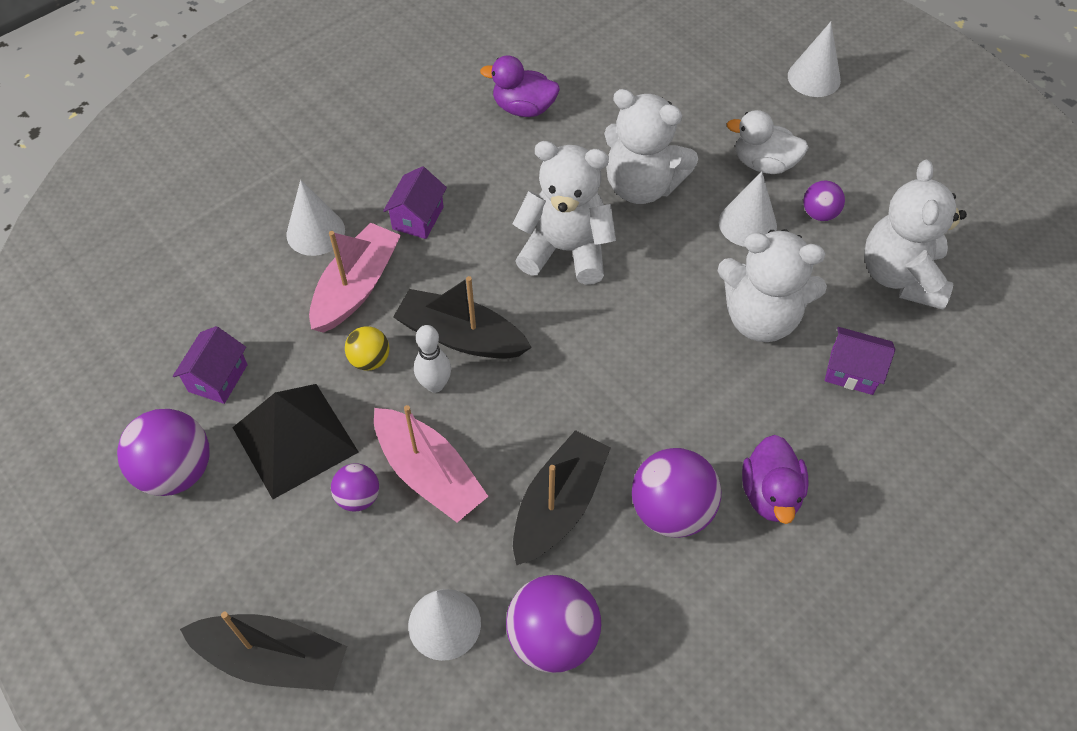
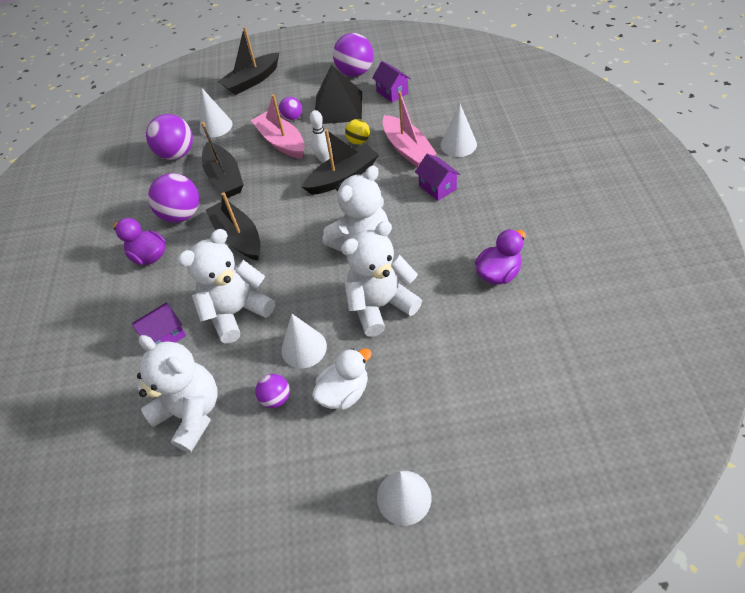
camera: 130 degrees right, 5 degrees down
(429, 473) = (281, 142): pink boat -> pink boat turned 60 degrees clockwise
(655, 398) = (238, 237): none -> black boat

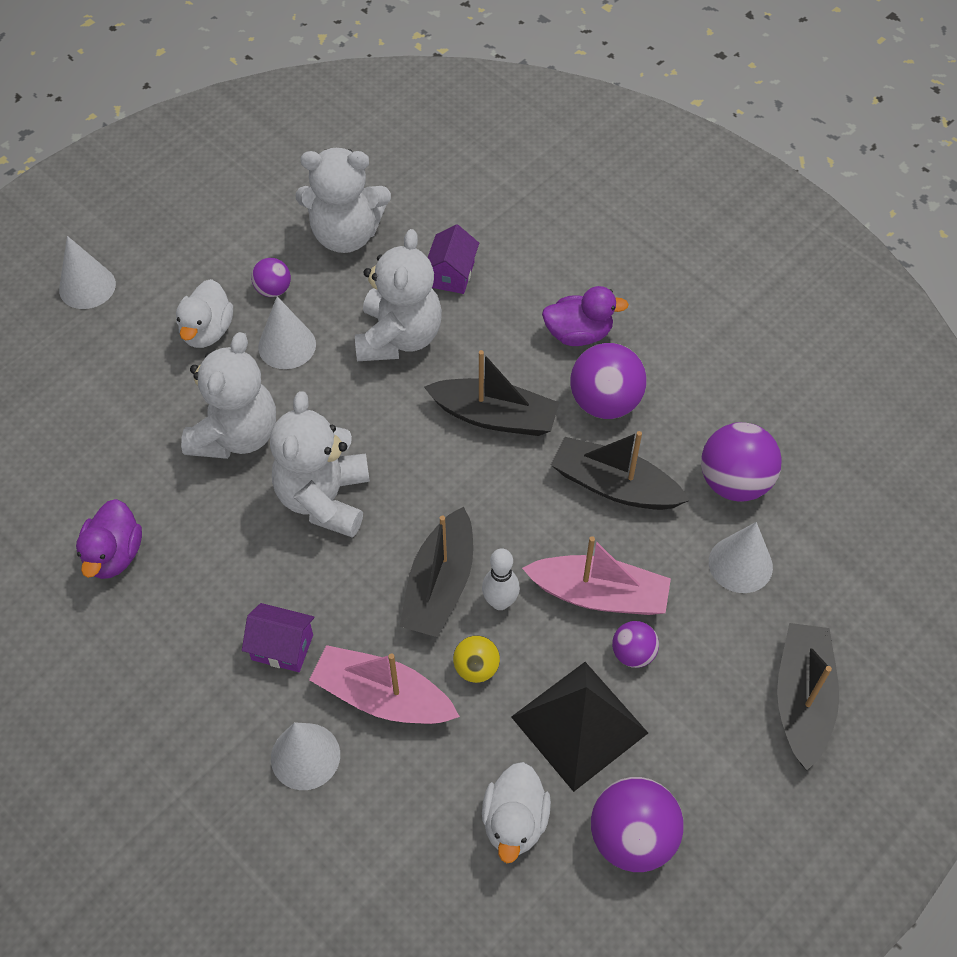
camera: 135 degrees right, 5 degrees up
(392, 92) = (514, 821): purple house -> white duck

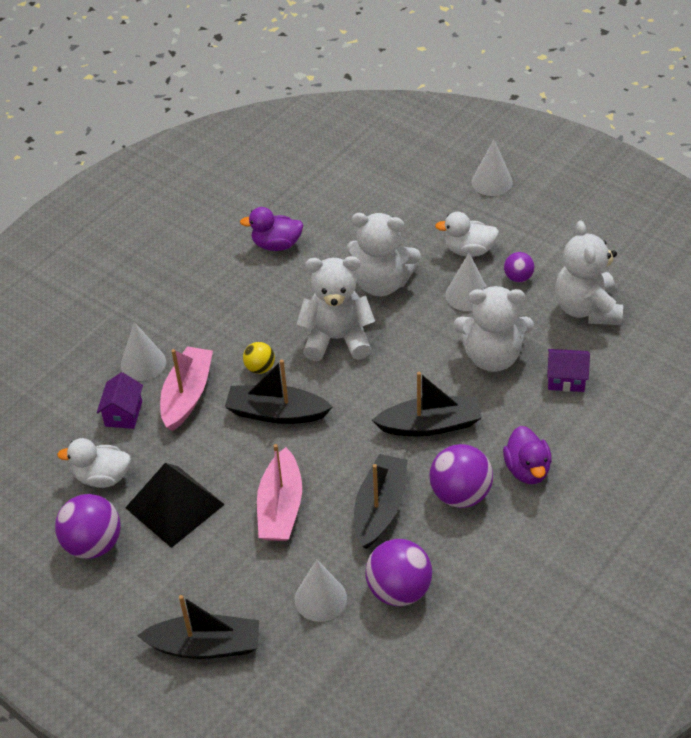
camera: 85 degrees right, 10 degrees down
(282, 647) = (219, 338): purple house -> purple house (123, 414)
(476, 668) = (213, 442): yellow ball -> yellow ball (260, 368)
(494, 416) = (430, 425): black boat -> black boat turned 105 degrees counterclockwise
(500, 602) = (267, 449): white bowling pin -> none
(633, 653) = (234, 533): purple ball -> none

